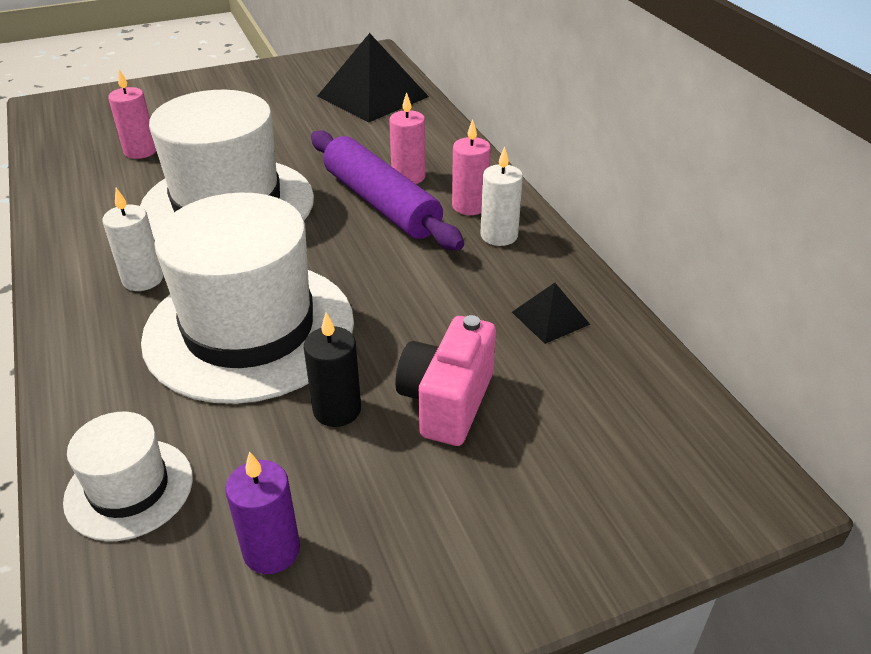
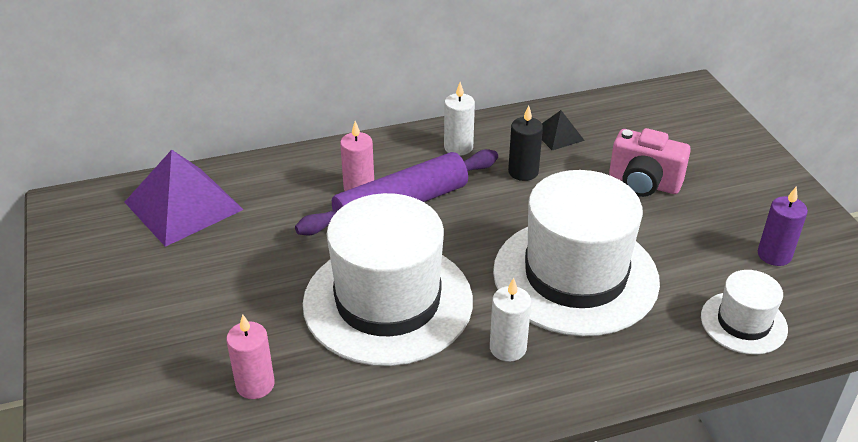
camera: 85 degrees left, 0 degrees up
(337, 410) = (657, 230): black candle -> black candle (523, 172)
(373, 96) = (183, 205): black pyramid -> purple pyramid
(469, 206) = (413, 158): pink candle -> none

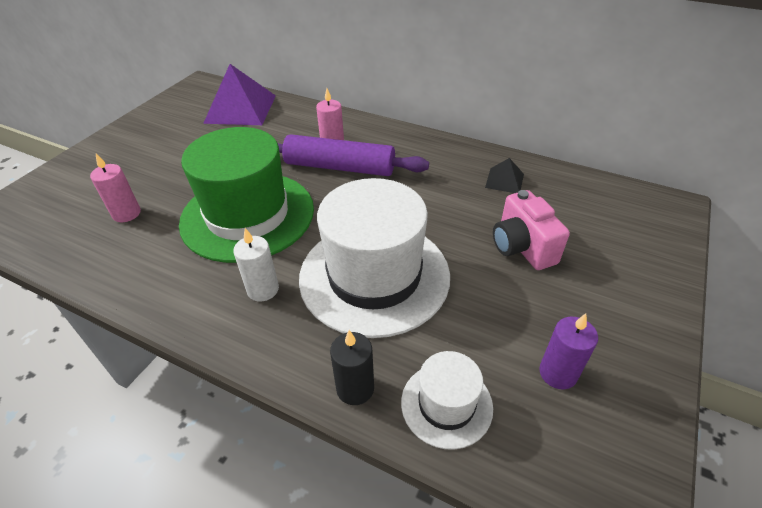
camera: 45 degrees right, 5 degrees up
(388, 302) = (248, 215): white hat -> green hat
(458, 147) = (424, 153): white candle -> none
(523, 172) = (443, 190): black candle -> black candle (355, 388)

